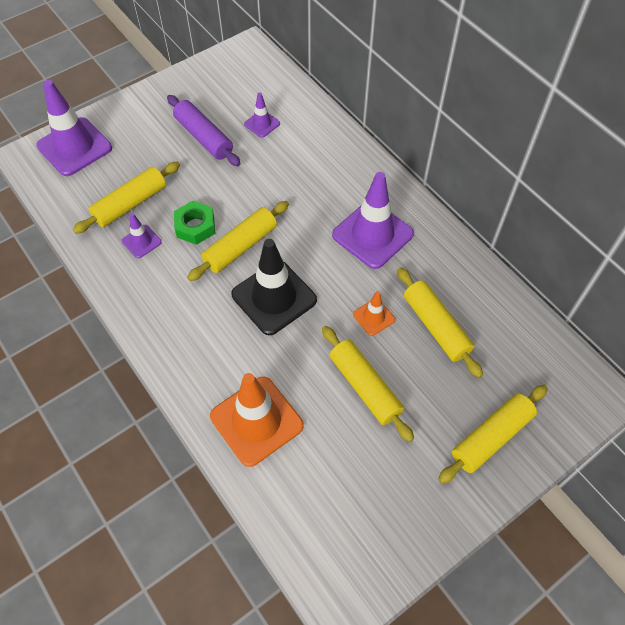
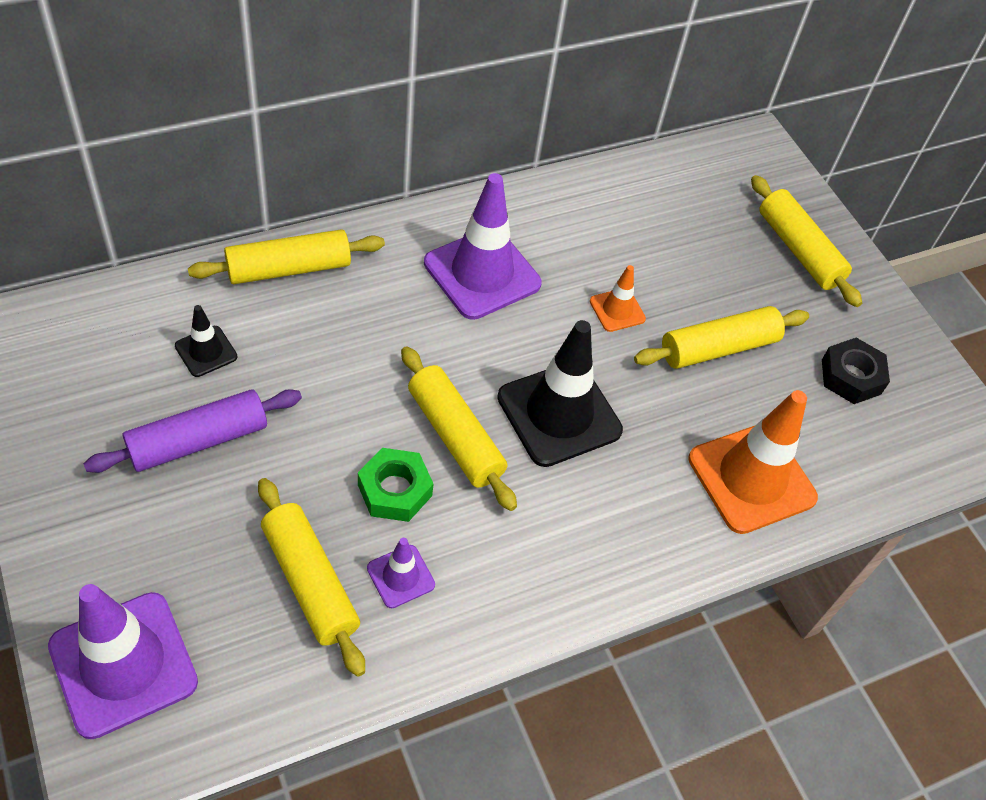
camera: 85 degrees left, 5 degrees down
(262, 124) = (206, 351): purple traffic cone -> black traffic cone
(373, 487) = (851, 376): none -> black nut
(436, 326) = (644, 253): yellow rolling pin -> yellow rolling pin (289, 269)

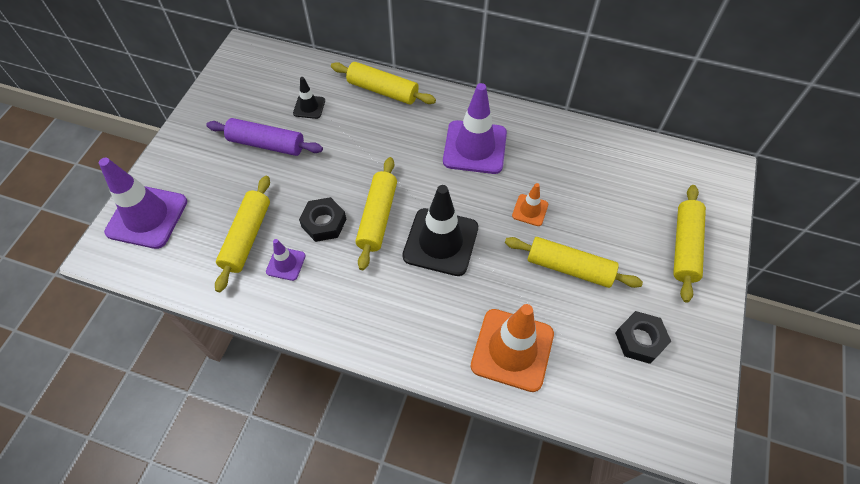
camera: 50 degrees right, 5 degrees up
(395, 490) = (324, 223): green nut -> black nut

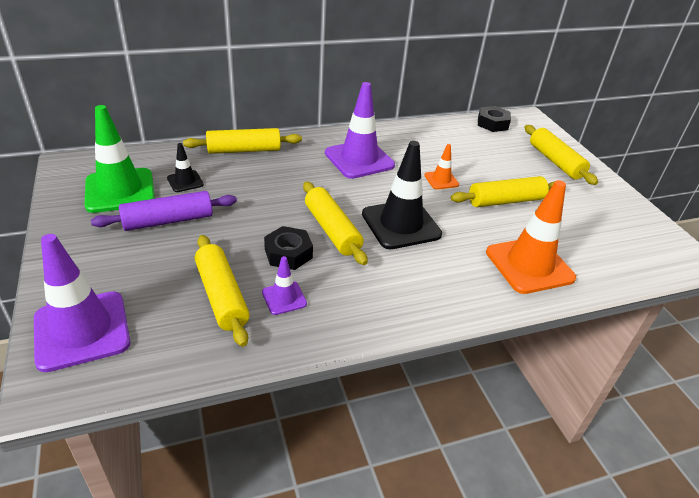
camera: 40 degrees left, 20 degrees down
(257, 95) = (120, 190): none -> green traffic cone
(640, 340) = (594, 220): black nut -> black nut (492, 123)

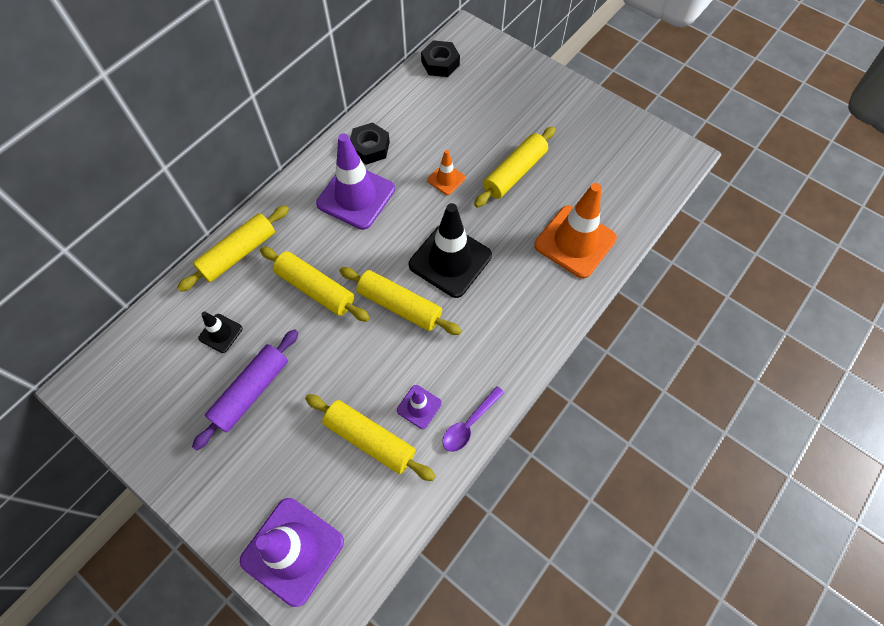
camera: 30 degrees left, 25 degrees up
(120, 190) = (170, 386): green traffic cone -> none
(288, 253) = (385, 357): black nut -> black nut (370, 148)
(316, 334) = (469, 424): none -> purple spoon
(555, 162) = (525, 90): yellow rolling pin -> yellow rolling pin (315, 289)

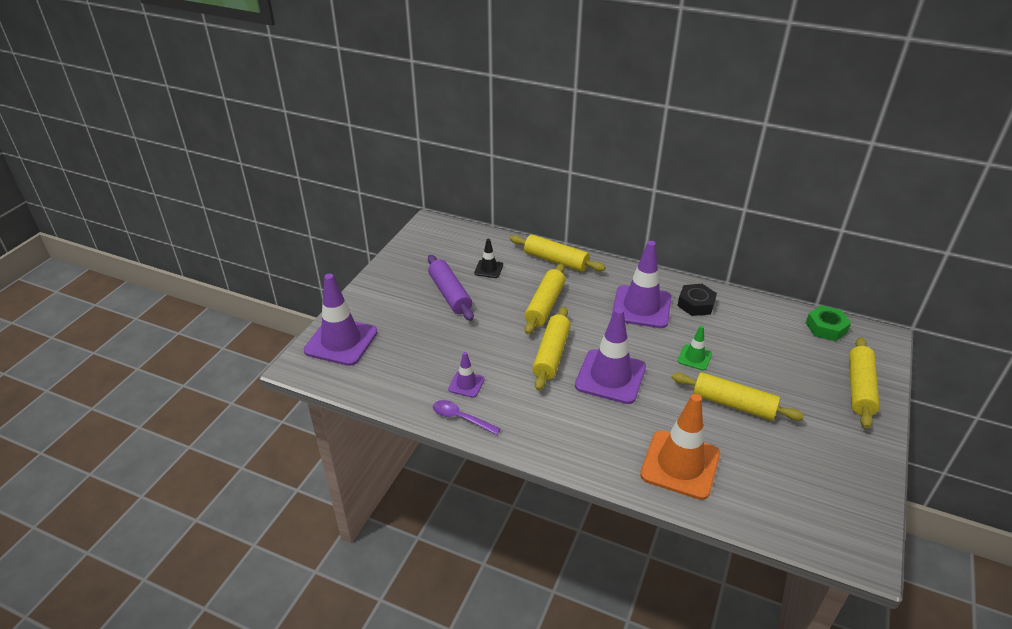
camera: 75 degrees right, 25 degrees down
(251, 391) = (450, 294): purple rolling pin -> purple rolling pin turned 45 degrees clockwise
(370, 439) = (431, 362): yellow rolling pin -> yellow rolling pin (860, 388)
(440, 63) = (826, 327): black nut -> green nut
(446, 179) = (694, 357): orange traffic cone -> green traffic cone
(450, 260) = (610, 377): black traffic cone -> purple traffic cone

